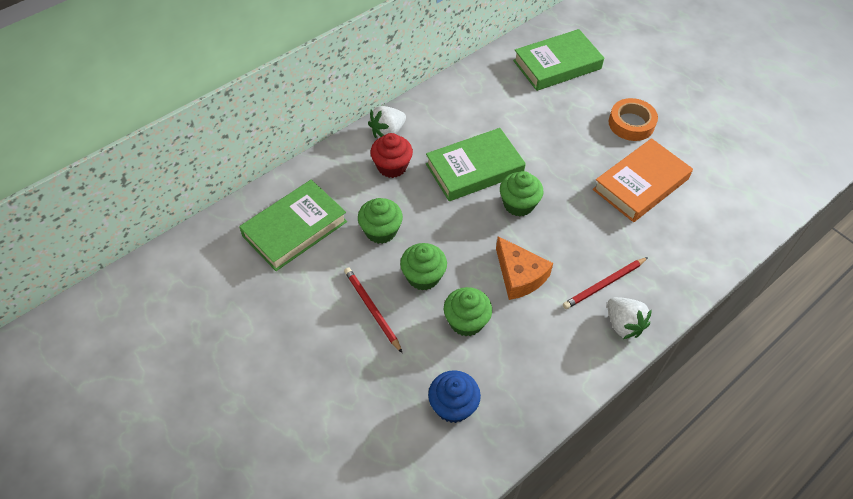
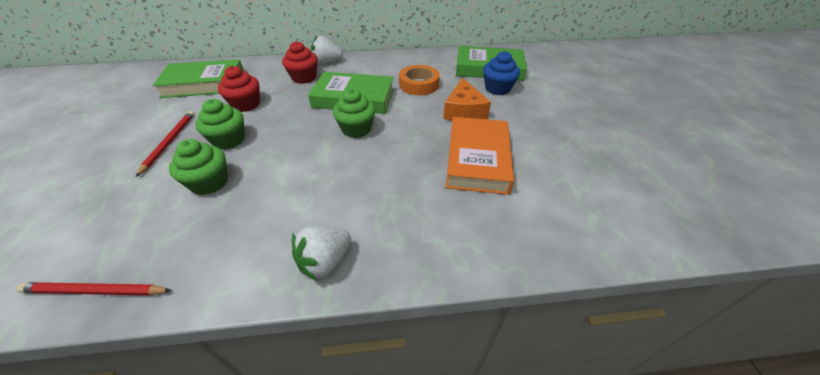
camera: 35 degrees right, 10 degrees down
(381, 231) = (246, 104): green cupcake -> red cupcake
(453, 406) = (103, 237): blue cupcake -> blue cupcake (497, 89)
(519, 276) = (292, 173): orange cheese -> orange cheese (464, 111)
(604, 284) = (351, 216): red pencil -> red pencil (95, 291)
(623, 324) = (325, 261): white strawberry -> white strawberry turned 45 degrees clockwise
(631, 124) = (514, 118): orange tape -> orange tape (419, 85)
(640, 184) = (477, 159): orange book -> orange book turned 75 degrees counterclockwise

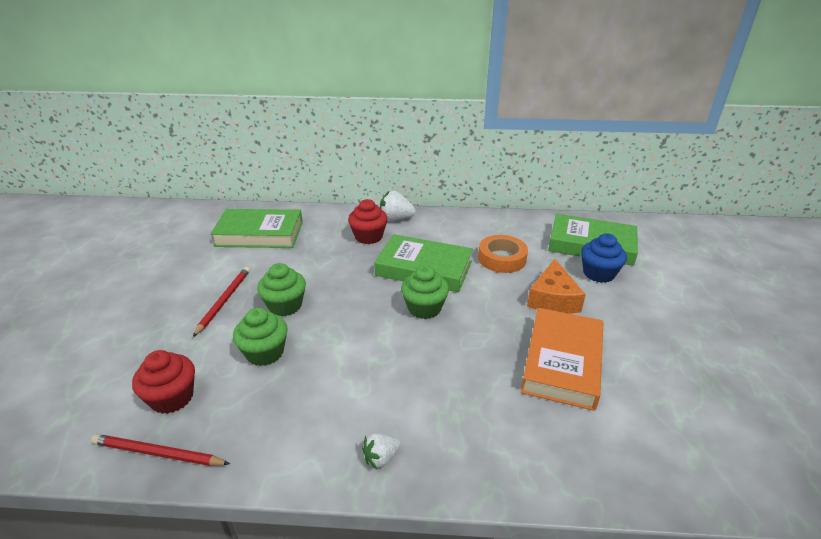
camera: 10 degrees right, 10 degrees down
(246, 104) = (303, 264): red cupcake -> red cupcake (172, 398)
(325, 261) = (381, 458): white strawberry -> white strawberry, size x0.63

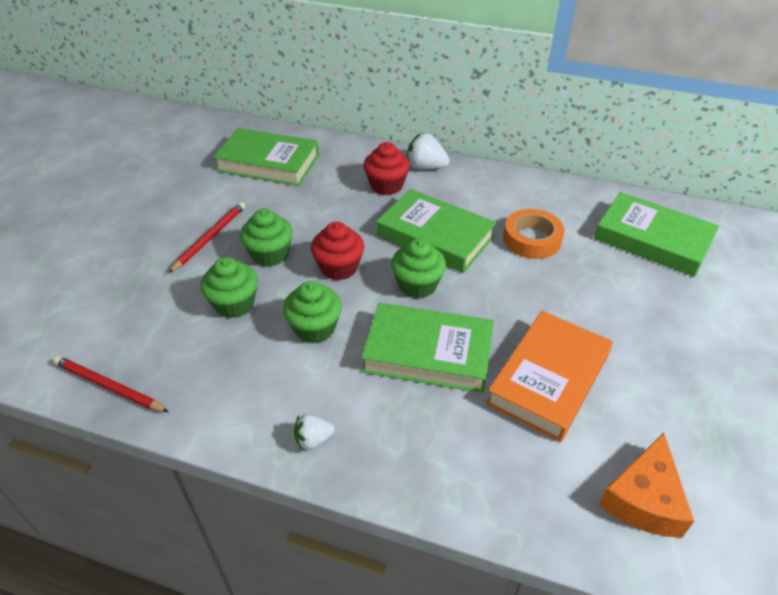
camera: 15 degrees right, 10 degrees up
(172, 398) = (134, 333): red cupcake -> red cupcake (339, 267)
(347, 359) = (315, 328): none -> green cupcake
(455, 361) = (428, 353): none -> green book
(553, 299) = (571, 301): orange cheese -> orange cheese (643, 499)
(598, 273) = (644, 279): blue cupcake -> none

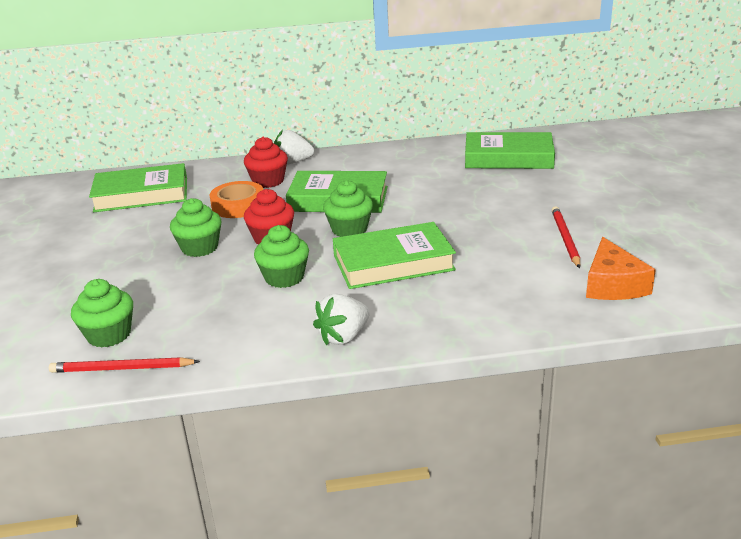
camera: 25 degrees left, 15 degrees down
(210, 238) = (130, 254): red pencil -> red pencil (565, 238)
(234, 304) = (195, 285): green cupcake -> green cupcake (109, 335)
(313, 439) = (344, 337): white strawberry -> white strawberry, size x1.60
(532, 239) = (418, 180): orange tape -> orange tape (238, 206)
(548, 379) = (497, 249): orange book -> none

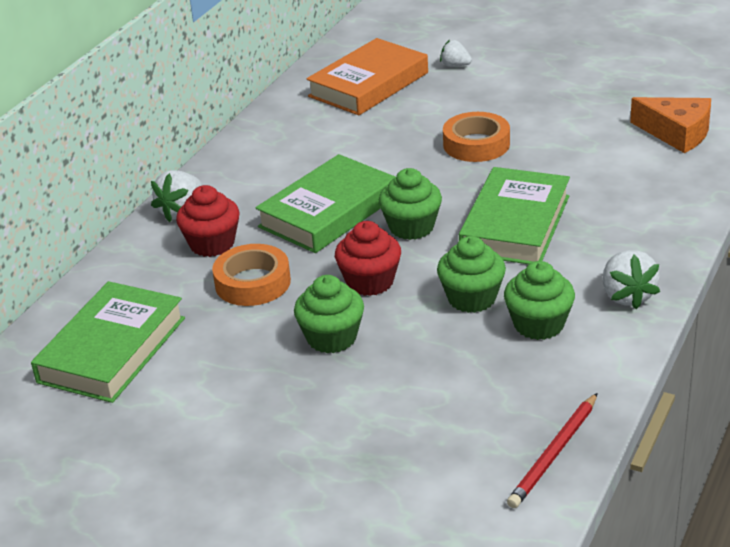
camera: 55 degrees left, 5 degrees up
(109, 335) = (471, 449): green cupcake -> green cupcake (538, 324)
(482, 215) = (476, 144): none -> orange tape
(508, 157) = (368, 84): green book -> orange book
(565, 238) = (574, 122): red pencil -> none
(578, 173) = (455, 65): none -> white strawberry

